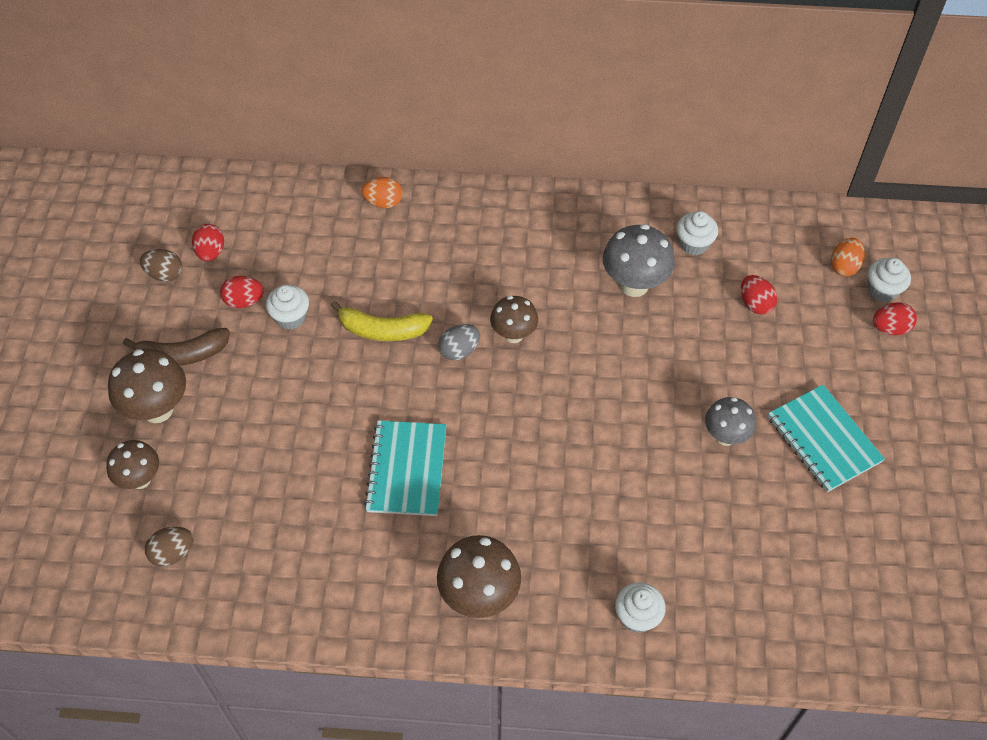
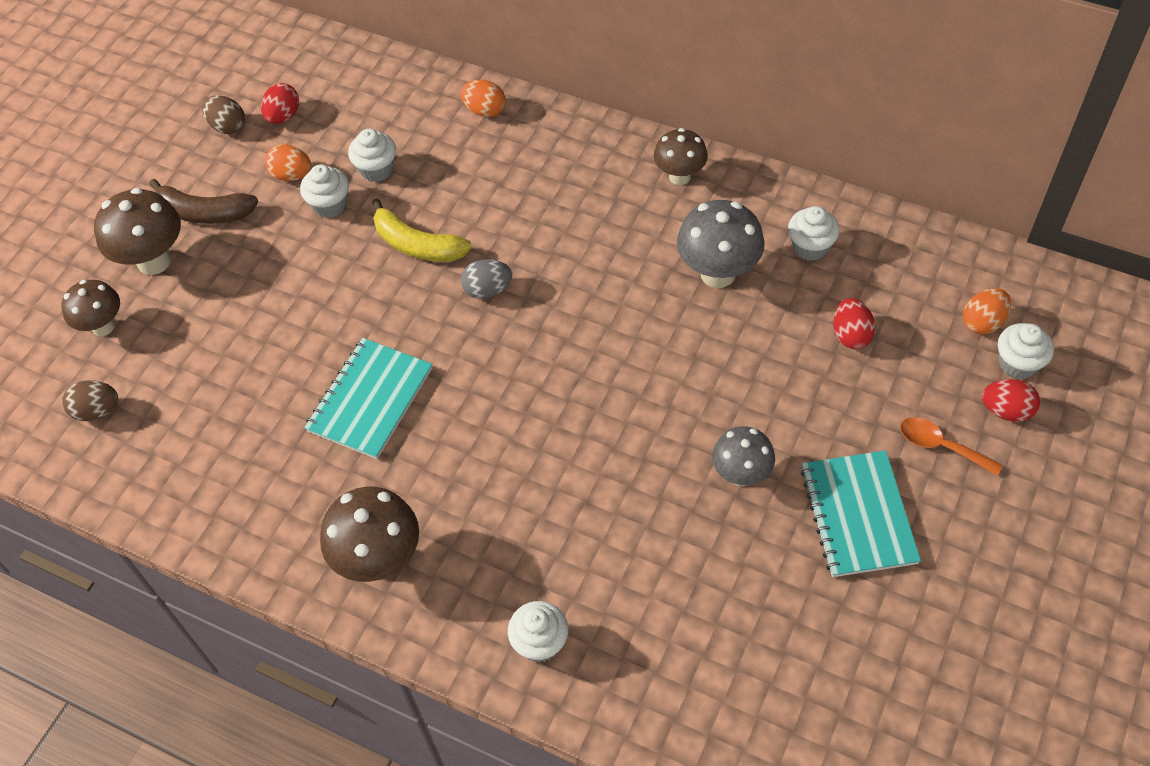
camera: 25 degrees right, 0 degrees up
(244, 301) = (292, 175): red egg -> orange egg
(316, 276) = (376, 169): none -> white cupcake
(513, 335) = (555, 290): brown mushroom -> brown mushroom (679, 176)
(857, 369) = (941, 446): none -> orange spoon

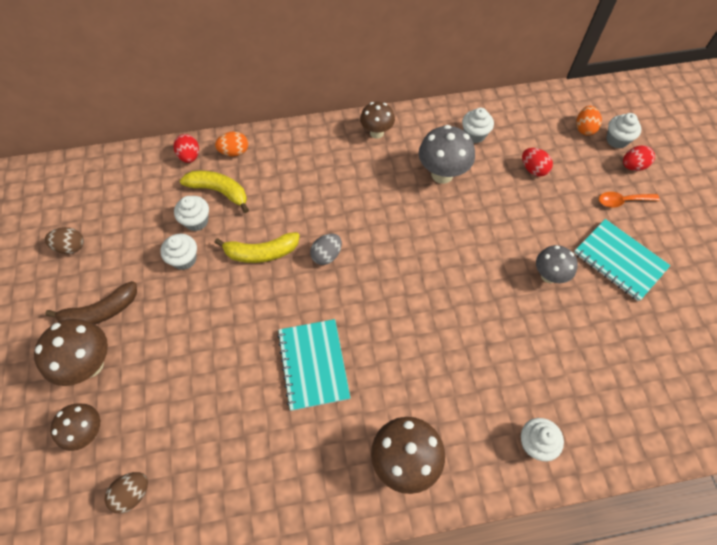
camera: 40 degrees left, 5 degrees up
(283, 116) = (105, 220): red egg -> red egg (189, 156)
(292, 175) = (142, 254): orange egg -> none
(429, 148) = (219, 191): none -> yellow banana

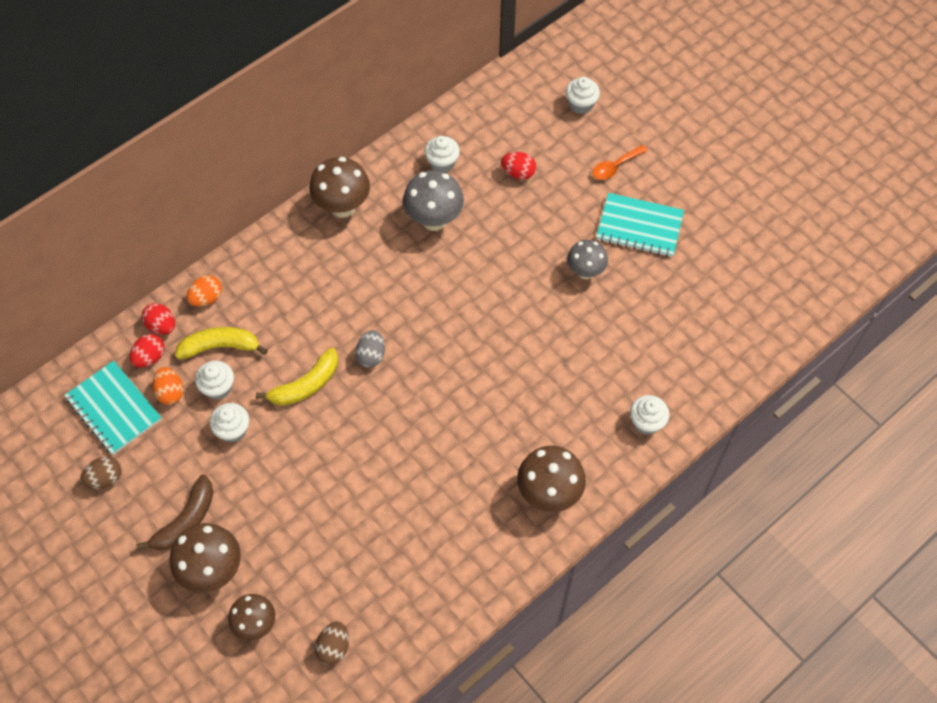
camera: 30 degrees left, 0 degrees up
(313, 365) = (422, 459): turquoise notebook -> turquoise notebook (113, 409)
(376, 133) = (342, 207): brown mushroom -> brown mushroom, size x1.52
(584, 128) = (544, 106): orange egg -> orange egg (170, 392)
(633, 166) = (608, 126): red egg -> red egg (150, 357)

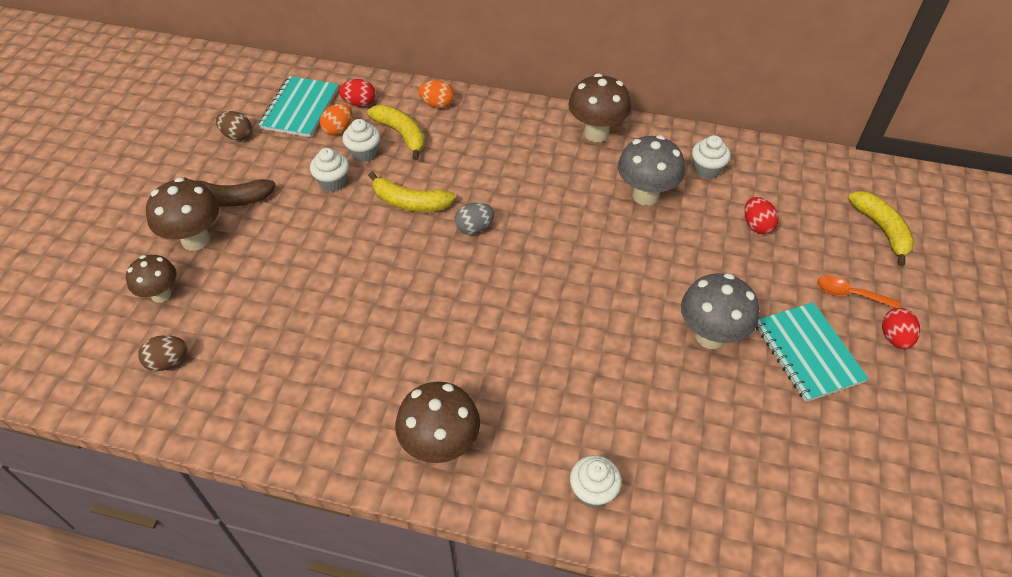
camera: 55 degrees right, 10 degrees down
(162, 326) = (391, 94): red egg -> red egg (894, 338)
(581, 104) = (881, 230): white cupcake -> yellow banana
(585, 272) = (710, 336): grey mushroom -> grey mushroom, size x1.52

